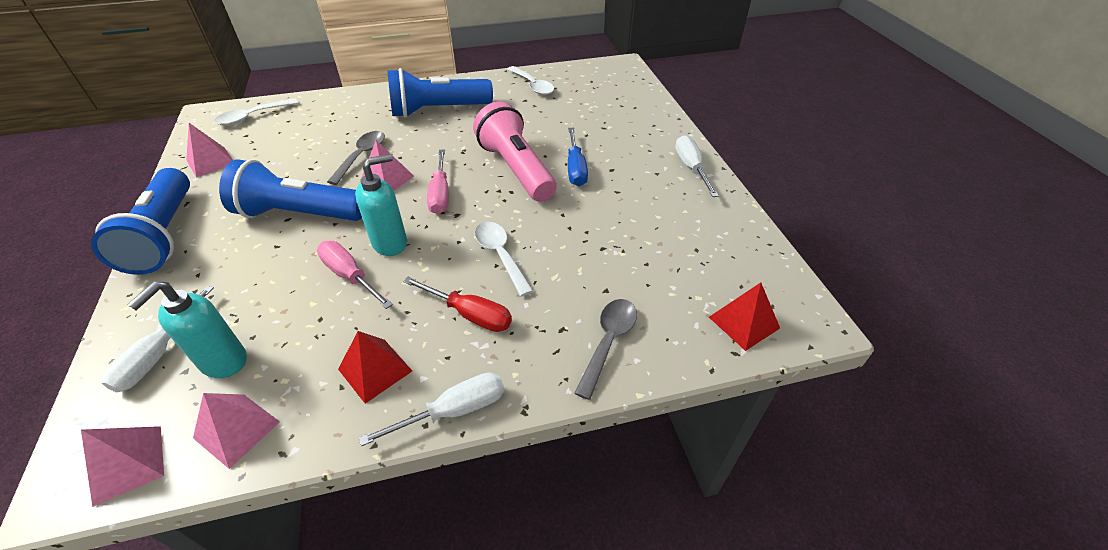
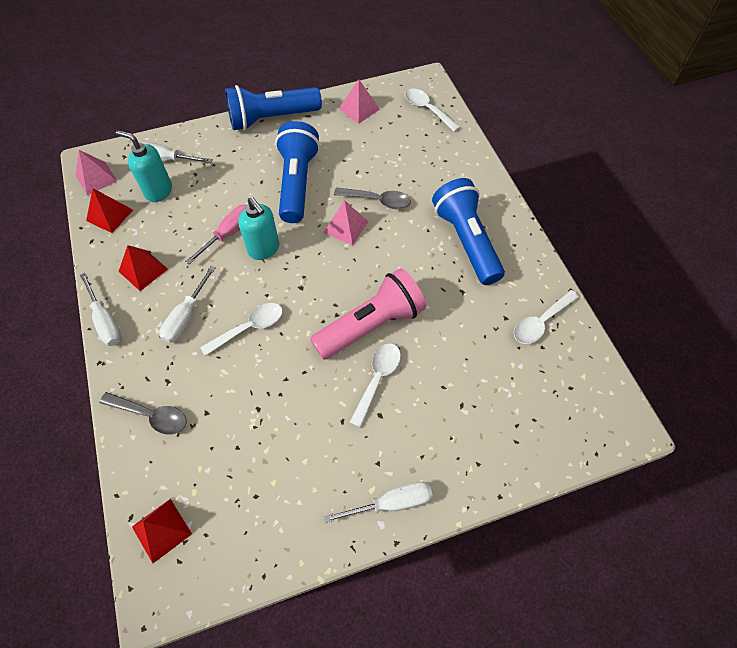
camera: 85 degrees right, 15 degrees up
(237, 430) = (109, 215): pink pyramid -> red pyramid
(440, 194) = (328, 270): pink screwdriver -> none
(470, 314) = (186, 316): red screwdriver -> white screwdriver
(575, 168) = (377, 379): blue screwdriver -> white spoon

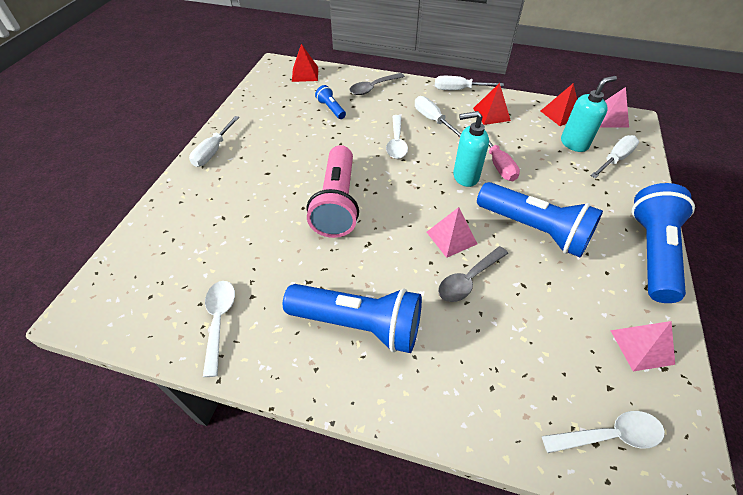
camera: 125 degrees right, 10 degrees down
(227, 433) = (331, 109): none -> blue flashlight
(377, 379) = (292, 184): white spoon -> none

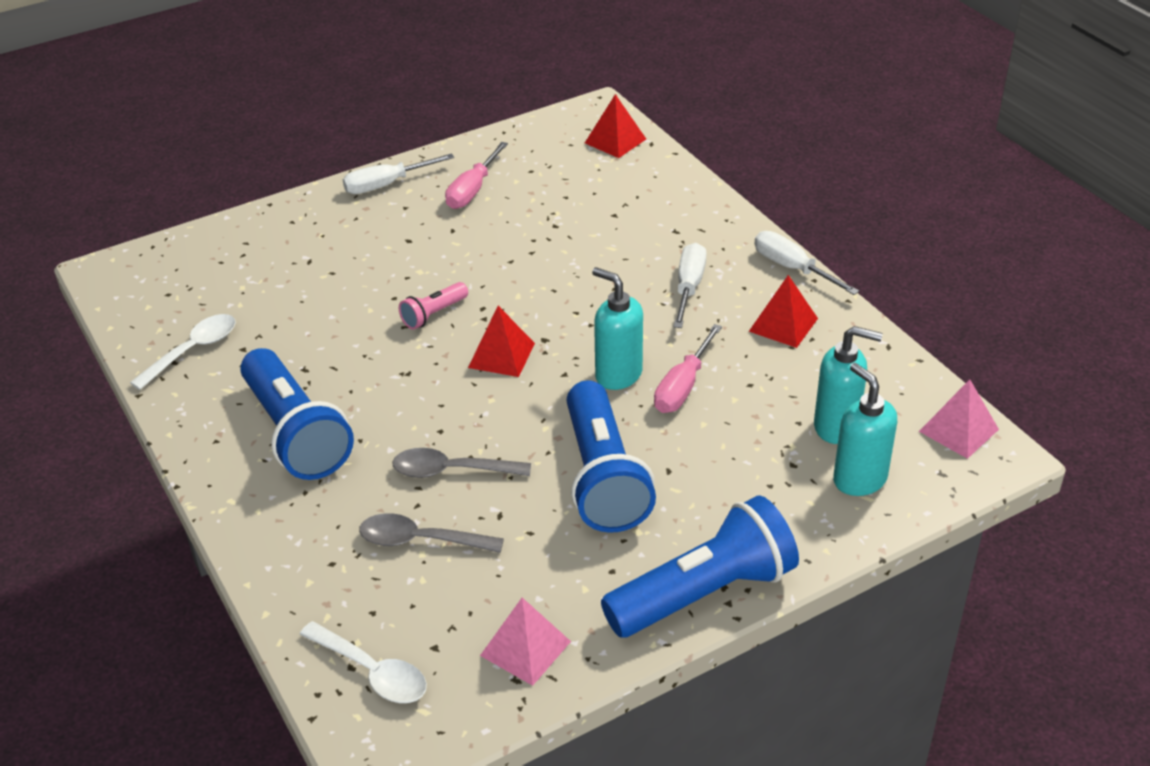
camera: 45 degrees right, 10 degrees down
(266, 130) = (473, 190): none -> pink screwdriver
(331, 109) = (581, 204): blue flashlight -> none
(337, 203) = (433, 314): pink flashlight -> pink flashlight, size x0.46
(373, 88) = (676, 204): grey spoon -> grey spoon (420, 540)
(396, 142) = (598, 288): white spoon -> none
(451, 238) = (498, 423): pink pyramid -> none
(560, 114) = (889, 381): red pyramid -> red pyramid (501, 355)
(614, 159) = (859, 479): white screwdriver -> turquoise soap dispenser

